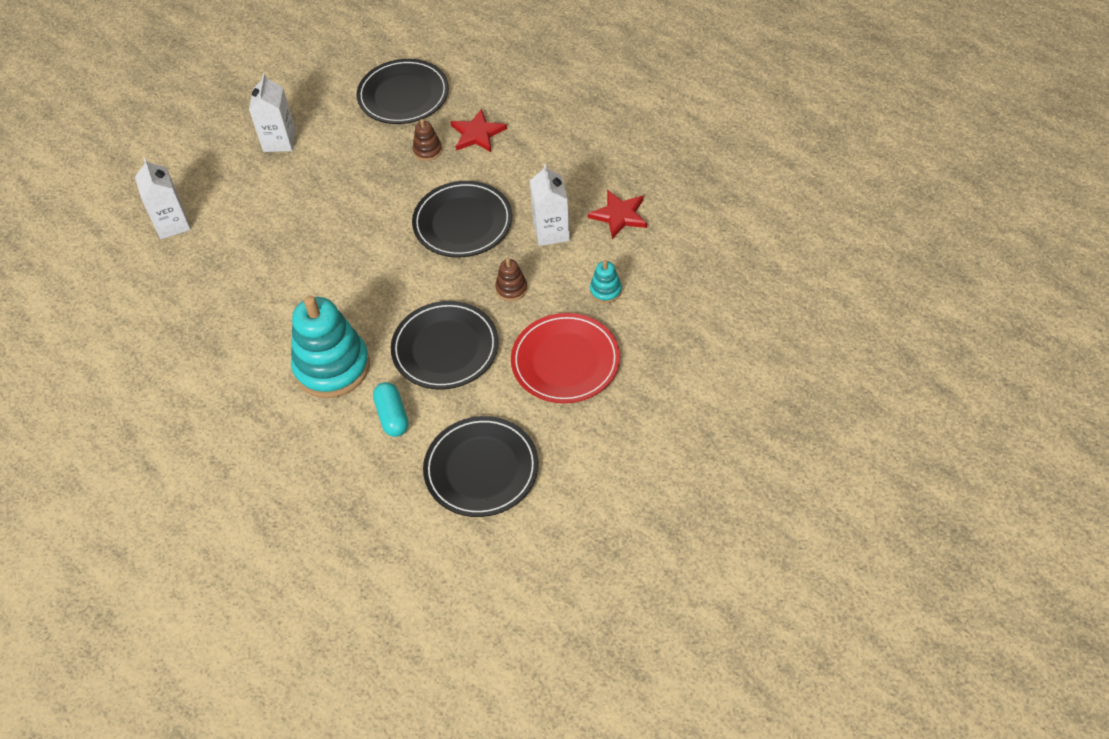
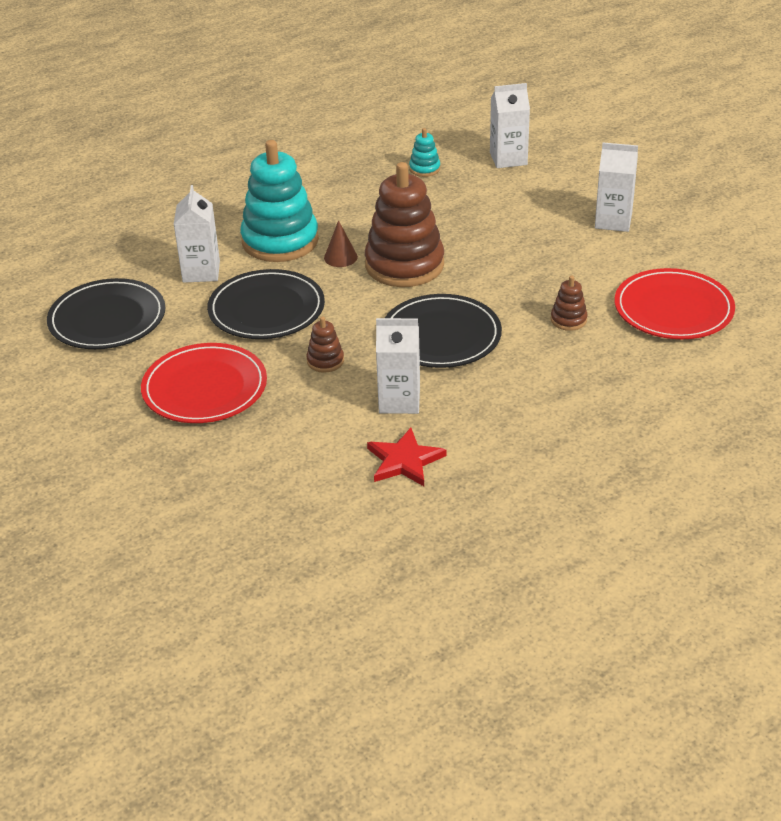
camera: 100 degrees right, 15 degrees down
(355, 314) = (340, 257): none -> brown cone
(362, 265) = (404, 265): none -> brown stacking toy
(392, 416) = (201, 272): turquoise capsule -> white carton
(403, 95) = (673, 309): black plate -> red plate
(477, 134) = (588, 360): red star -> none
(605, 291) = (288, 431): turquoise stacking toy -> turquoise stacking toy (424, 169)

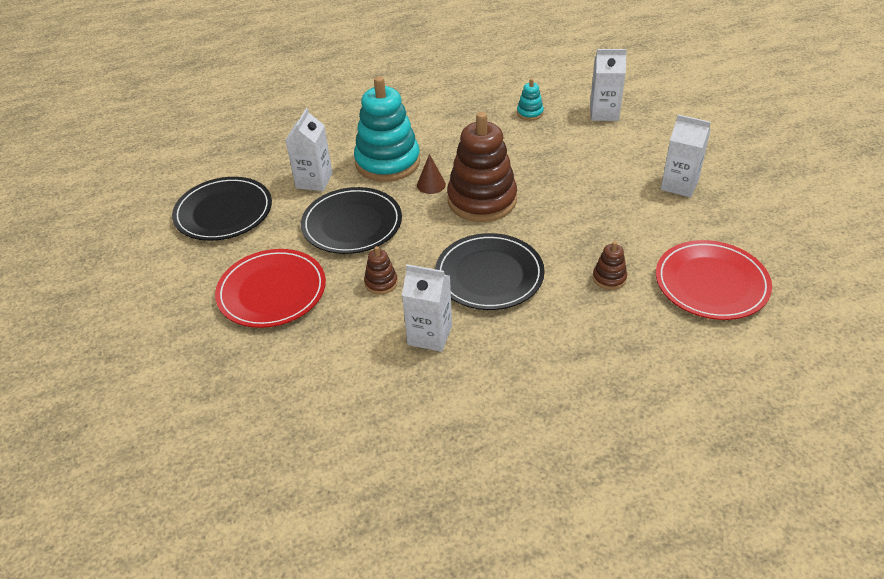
camera: 15 degrees right, 5 degrees up
(404, 461) = (412, 400): red star -> none

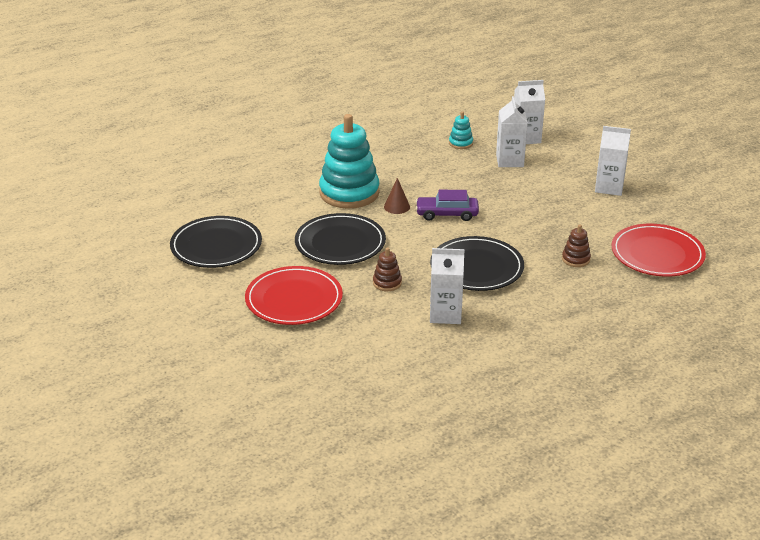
camera: 15 degrees left, 10 degrees down
(314, 181) = (288, 213): white carton -> white carton (509, 160)
(482, 200) = (447, 214): brown stacking toy -> purple car

